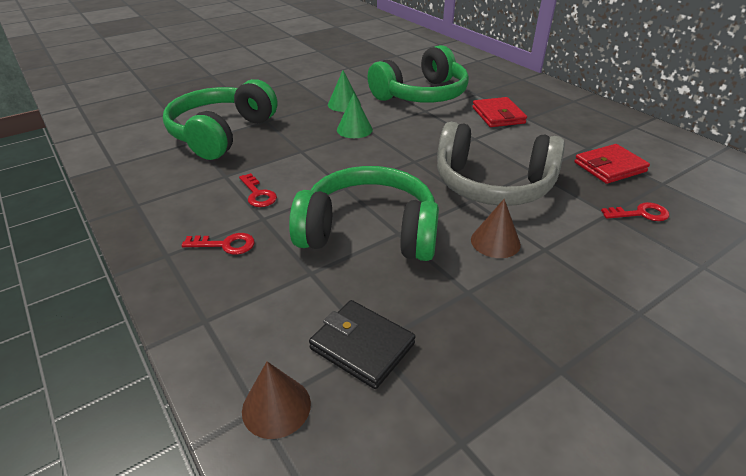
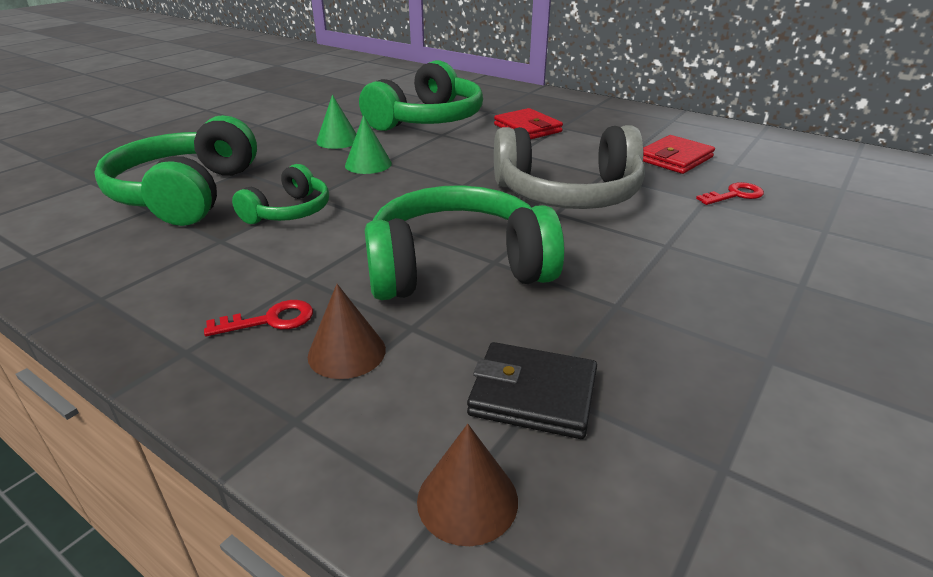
camera: 20 degrees left, 5 degrees down
(258, 194) = (282, 253): red key -> none
(279, 161) = (289, 211): none -> green headphones
(495, 242) = (610, 248): brown cone -> brown cone (346, 352)

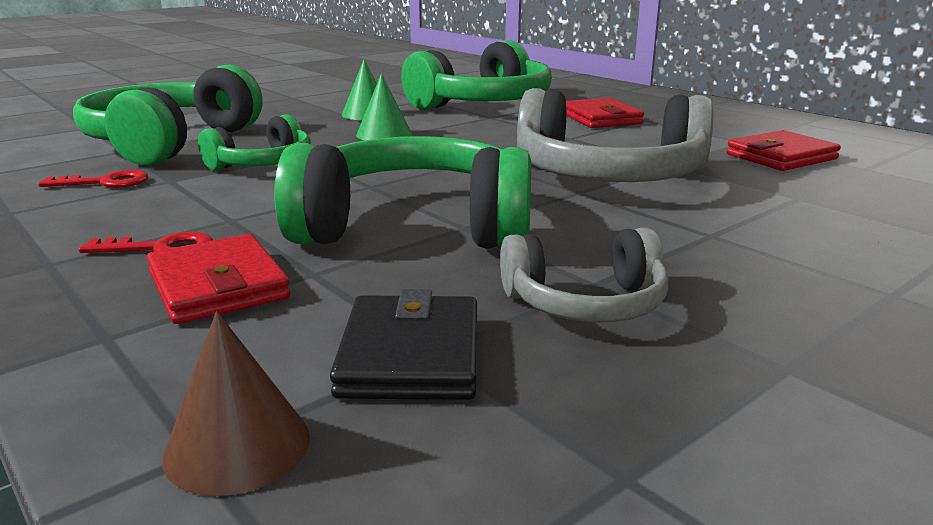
camera: 15 degrees right, 10 degrees down
(346, 352) = (218, 286): brown cone -> red wallet
(533, 394) = (410, 355): black wallet -> black wallet turned 60 degrees clockwise
(621, 325) = (586, 303): none -> grey headphones
(734, 195) = (846, 196): red key -> red key (105, 182)

